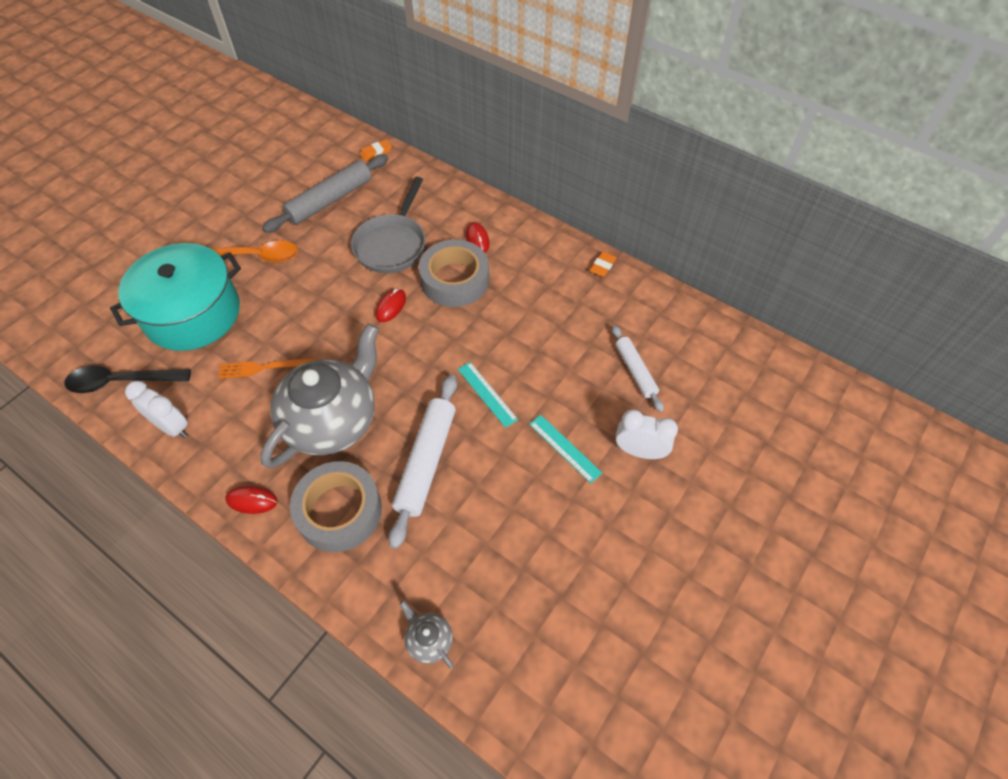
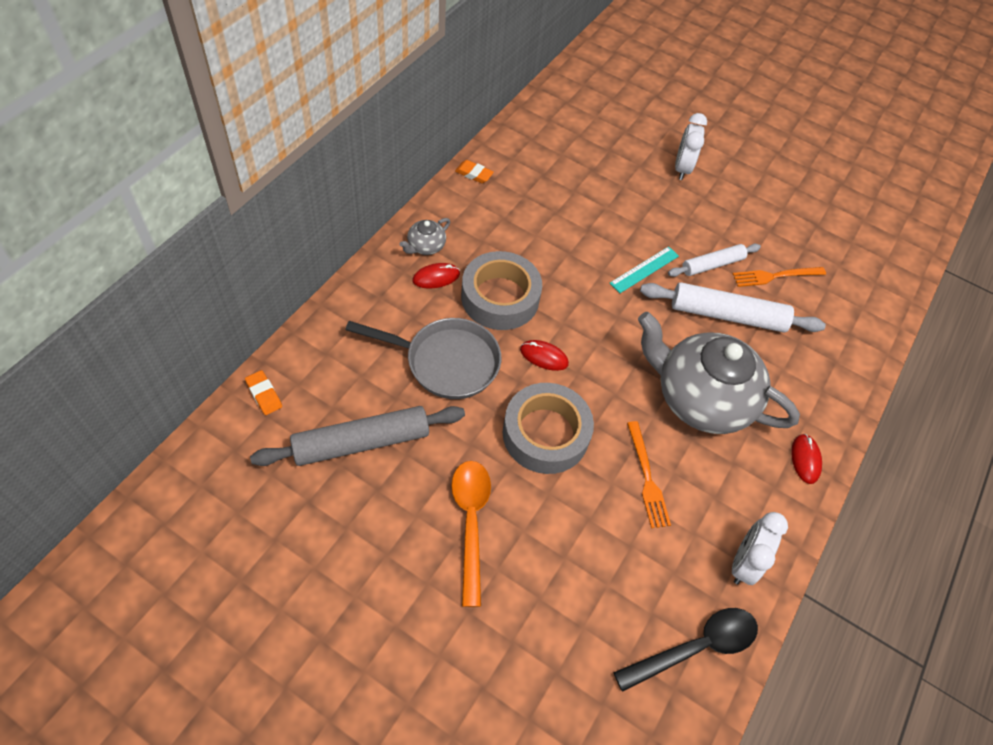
camera: 100 degrees left, 0 degrees up
(121, 382) = (696, 647): black spoon -> black spoon turned 105 degrees counterclockwise
(192, 313) = (577, 583): turquoise pot -> none
(330, 200) = (361, 442): grey rolling pin -> grey rolling pin turned 60 degrees counterclockwise
(339, 511) = (794, 381): grey tape -> grey tape (545, 434)
(429, 640) = (879, 307): grey teapot -> grey teapot (425, 246)
(478, 523) = (775, 276): none -> orange fork
(564, 448) = (690, 215): turquoise ruler -> none
(635, 371) = (601, 163): white rolling pin -> white rolling pin (712, 265)

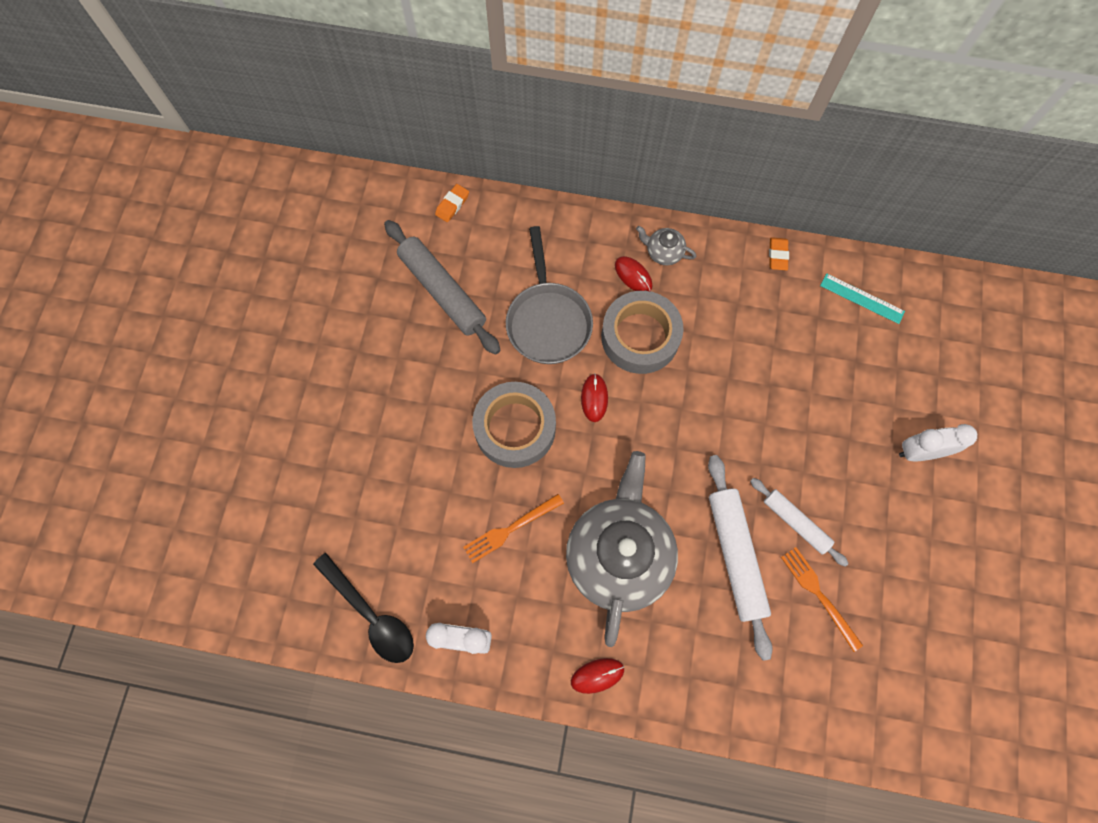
camera: 75 degrees right, 15 degrees up
(470, 522) = (409, 400): orange spoon -> none
(644, 269) = (749, 455): turquoise ruler -> turquoise ruler (862, 298)

